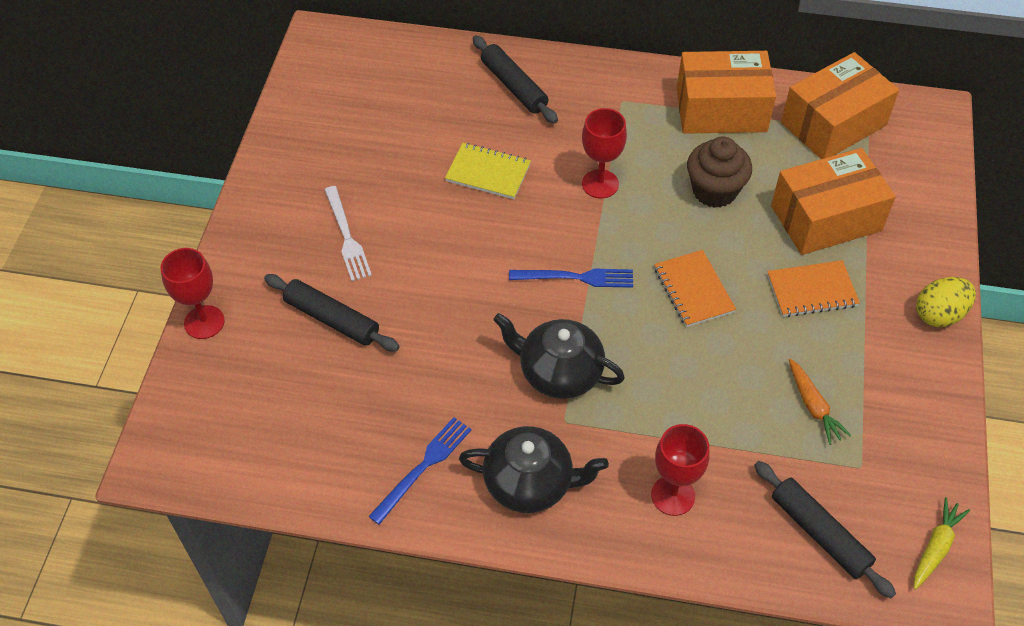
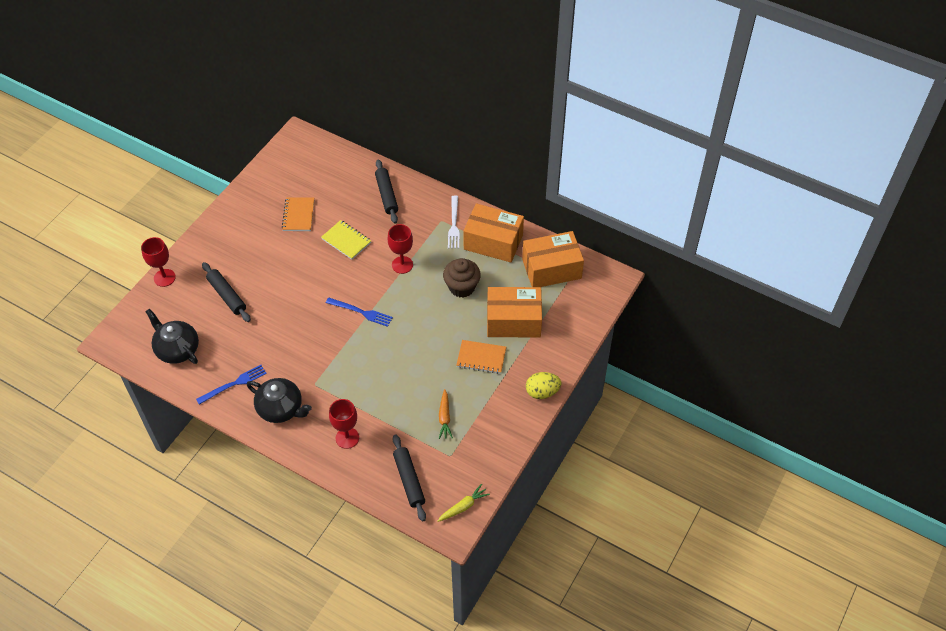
camera: 20 degrees right, 0 degrees up
(346, 236) = (255, 254): white fork -> white fork (454, 224)
(559, 372) = (325, 359): black teapot -> black teapot (177, 349)
(693, 290) = (418, 338): orange notebook -> orange notebook (298, 215)

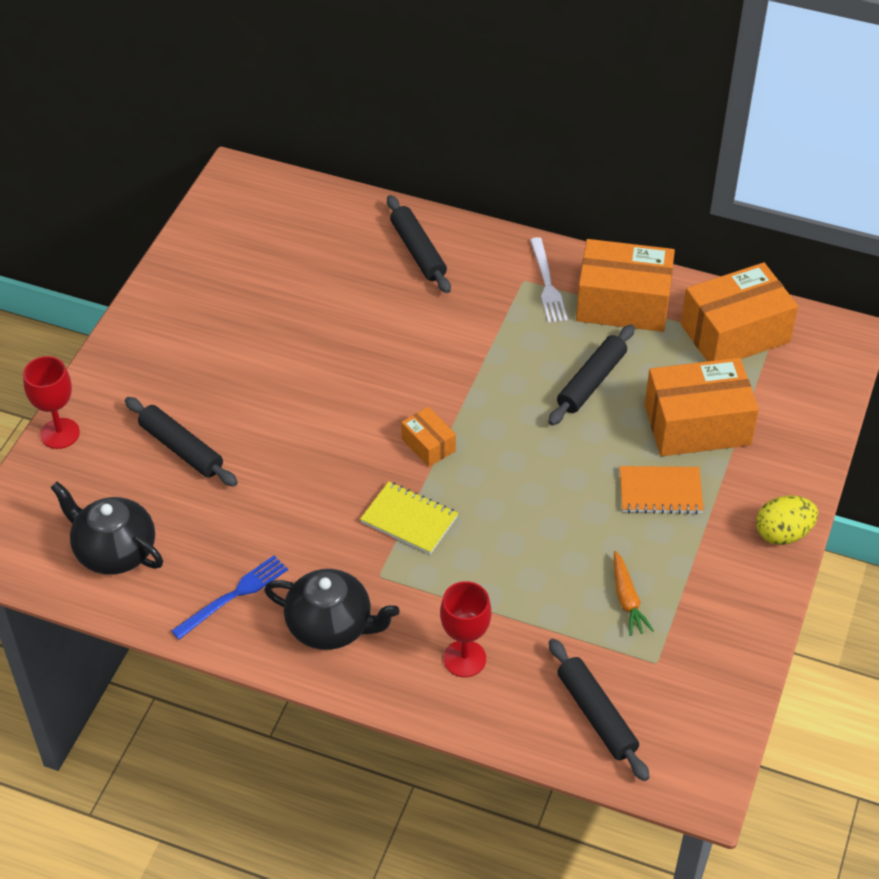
camera: 10 degrees left, 5 degrees down
(298, 215) = (273, 302): orange notebook -> none
(346, 241) = (369, 332): yellow notebook -> yellow notebook (409, 519)
(361, 312) = (428, 445): blue fork -> orange box
(402, 265) = (478, 359): red goblet -> none
(462, 287) = (591, 382): brown cupcake -> black rolling pin
(463, 506) = (706, 745): yellow carrot -> none

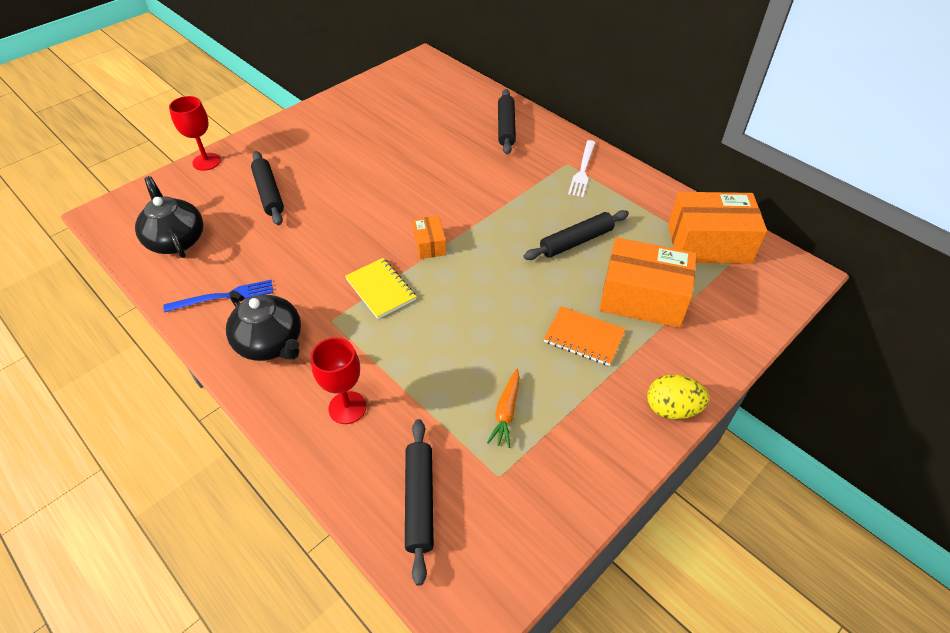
camera: 25 degrees right, 0 degrees up
(623, 303) = (631, 198): orange box -> none

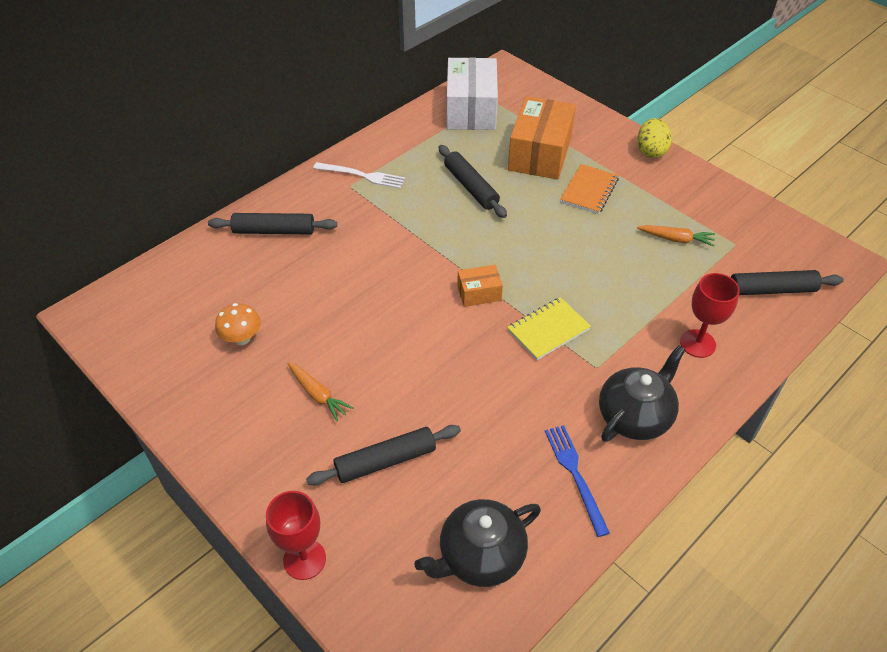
camera: 90 degrees left, 0 degrees up
(334, 159) = (318, 395): none -> orange carrot
(393, 122) = (242, 338): none -> orange mushroom
(709, 243) = (471, 110): orange box -> white box

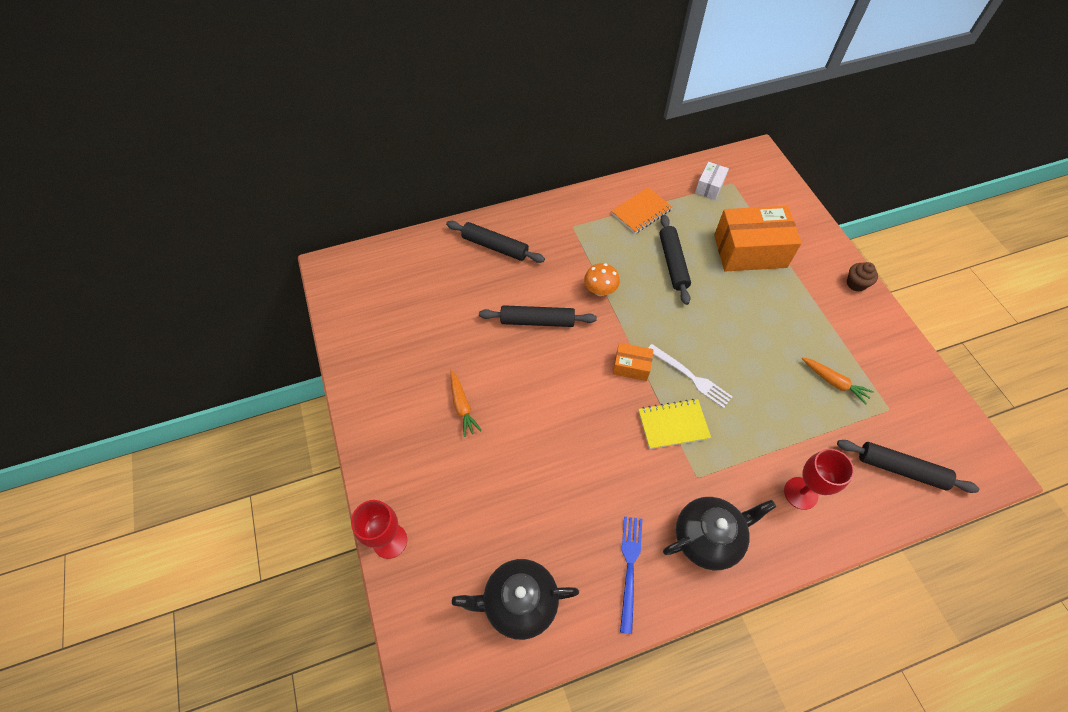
camera: 25 degrees right, 10 degrees up
(242, 338) = (429, 333): orange mushroom -> orange mushroom (600, 290)
(362, 175) = (587, 220): white fork -> white fork (690, 377)
(385, 460) = (486, 486): black rolling pin -> black rolling pin (537, 321)
(471, 110) = (709, 187): white box -> white box, size x0.48
(540, 153) = (750, 251): orange box -> orange box turned 45 degrees clockwise
(589, 190) = (777, 303): orange notebook -> orange notebook (641, 212)
(651, 151) = (856, 284): yellow egg -> brown cupcake

